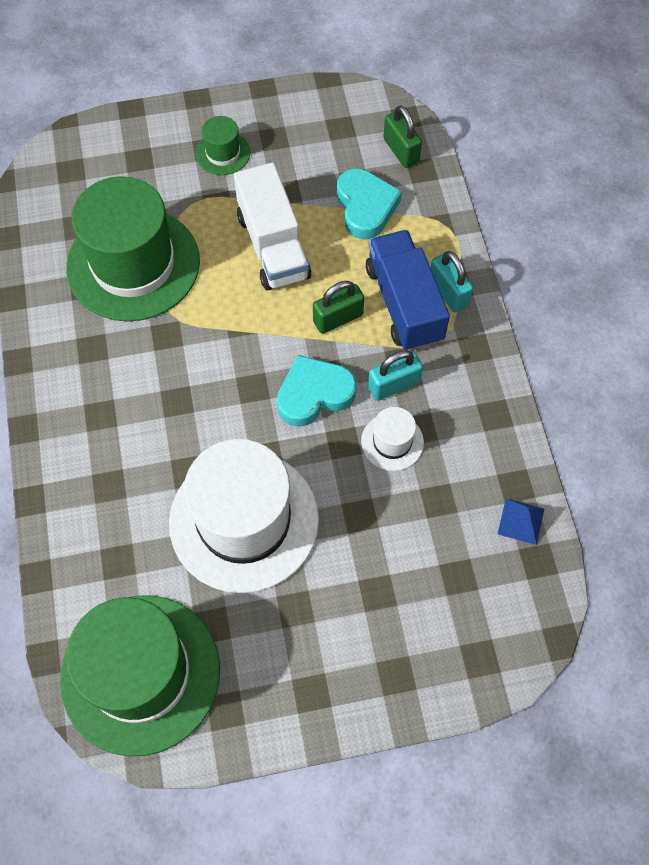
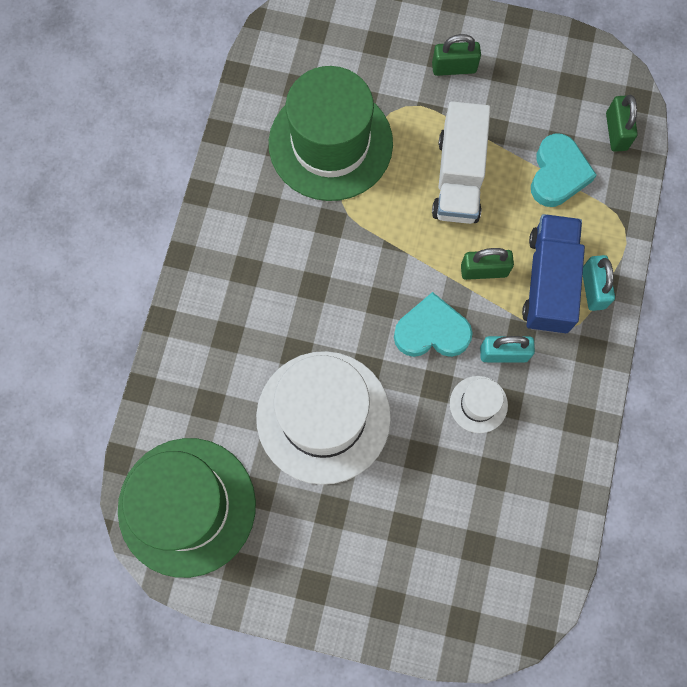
camera: 25 degrees right, 10 degrees up
(223, 153) = (454, 68): green hat -> green padlock
(521, 521) = (555, 524): blue pyramid -> none

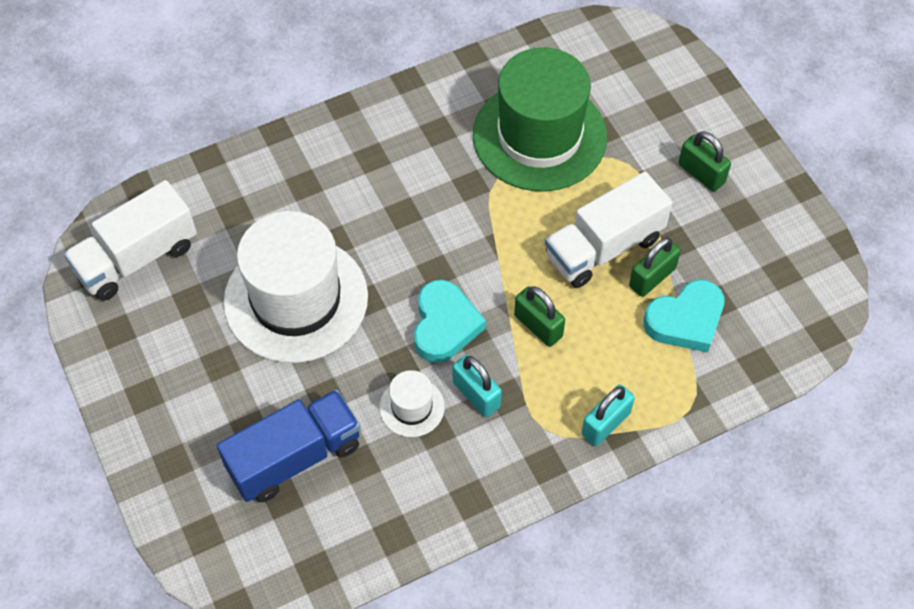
camera: 50 degrees right, 15 degrees down
(187, 506) = (137, 258): green hat -> white truck
(431, 331) = (444, 325): turquoise heart -> turquoise heart turned 45 degrees clockwise
(548, 282) = (576, 383): blue truck -> blue truck (294, 457)
(616, 131) = (775, 338): green padlock -> green padlock (652, 277)

